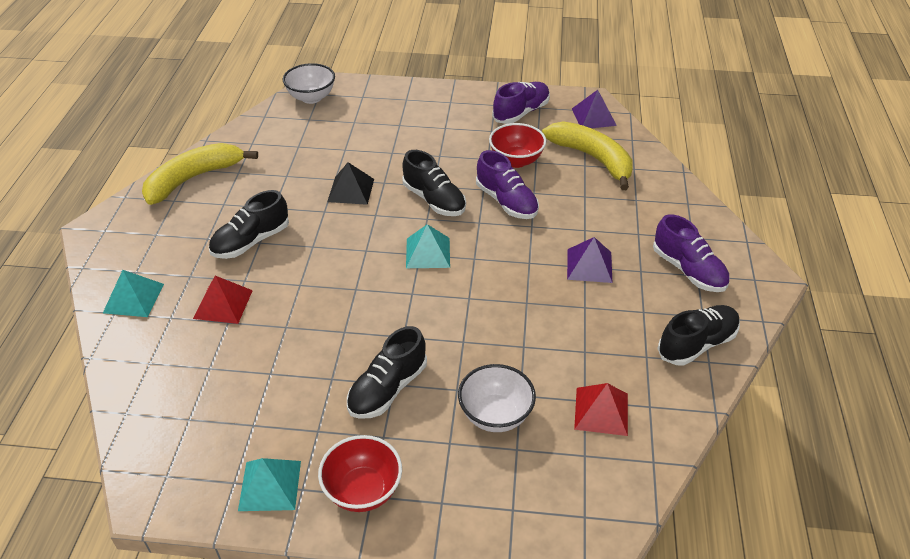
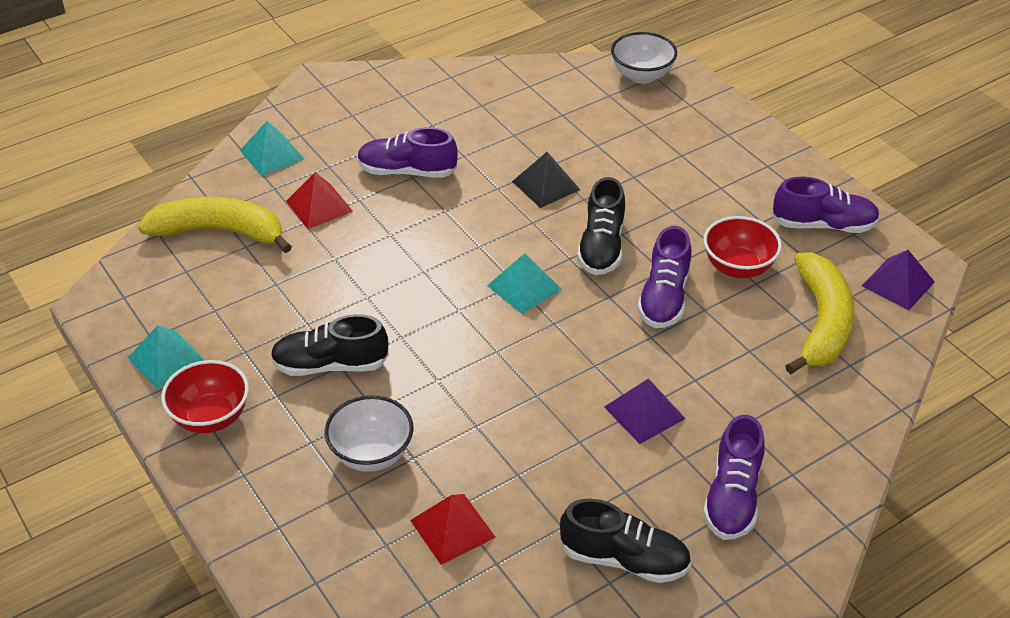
camera: 50 degrees right, 0 degrees up
(193, 179) = (441, 87): yellow banana -> yellow banana (219, 232)
(251, 241) = (407, 171): black shoe -> purple shoe

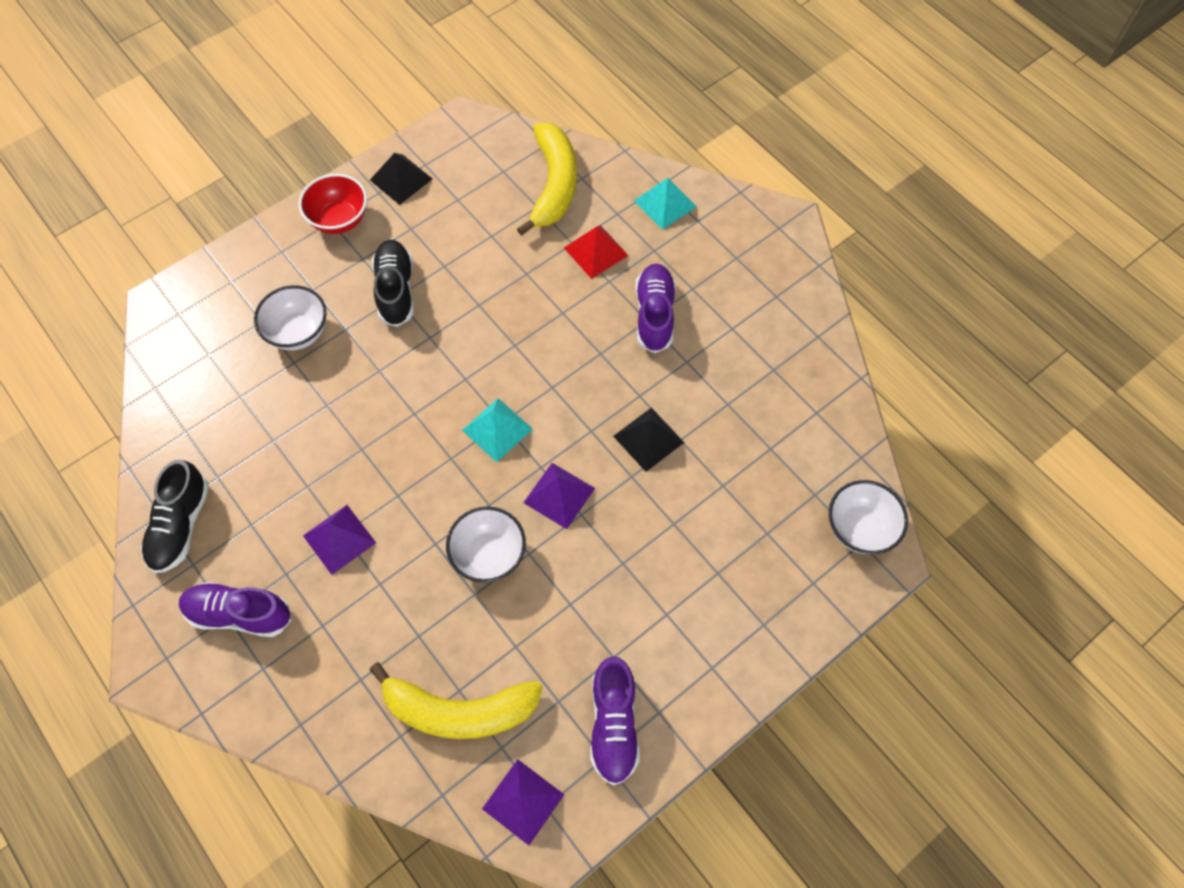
camera: 85 degrees right, 20 degrees up
(166, 359) = (401, 179): turquoise pyramid -> black pyramid
(452, 528) = (220, 397): red pyramid -> none
(601, 247) = (559, 495): black shoe -> purple pyramid
(664, 298) = (489, 555): purple shoe -> white bowl
(738, 267) = (538, 628): red bowl -> none

